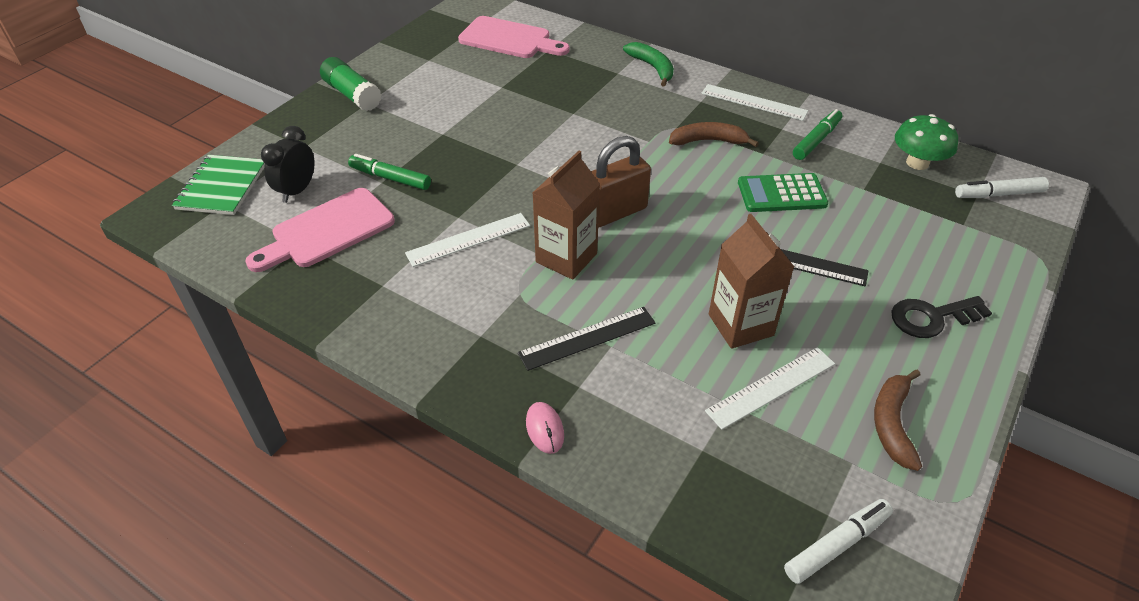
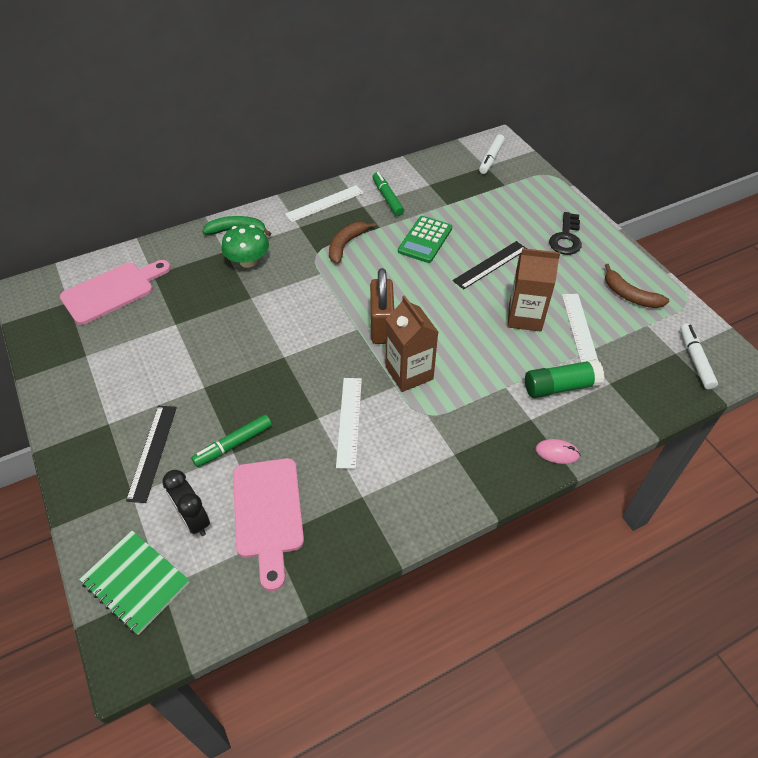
camera: 60 degrees left, 5 degrees up
(352, 95) = (85, 430): green glue stick -> green glue stick (560, 387)
(587, 338) = (491, 396): black ruler -> black ruler (152, 452)
(917, 163) = (442, 171): green mushroom -> green mushroom (248, 261)

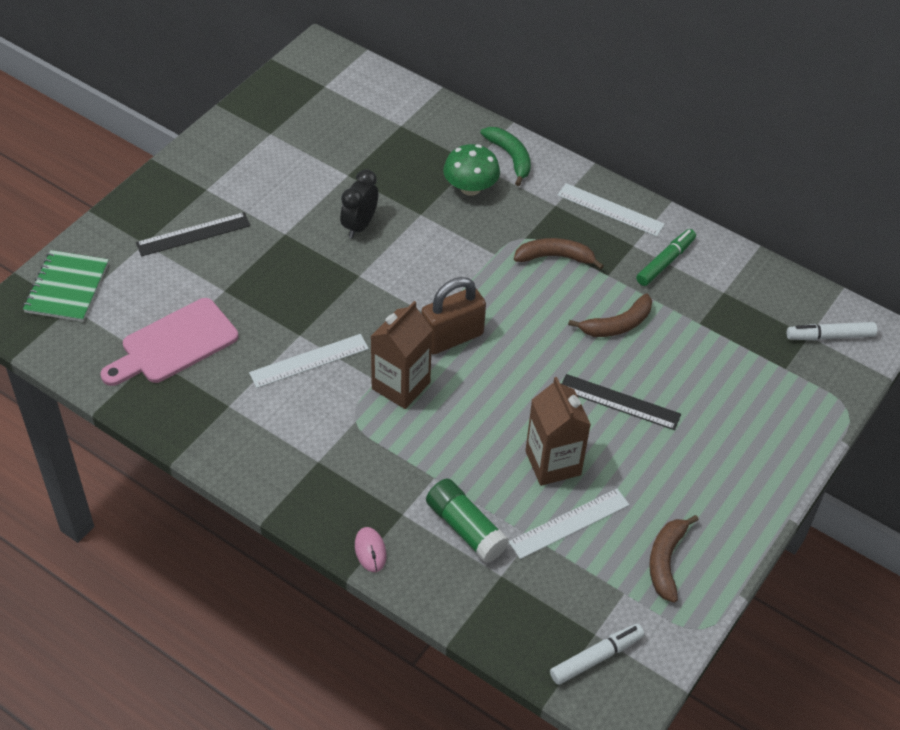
camera: 60 degrees right, 0 degrees up
(112, 291) = (358, 108): pink cutting board -> none
(194, 520) = (142, 296): black clock -> black clock (359, 225)
(233, 444) = (233, 286): green marker -> none
(425, 240) = (617, 325): green calculator -> brown banana
(566, 238) = (727, 465): black key -> none

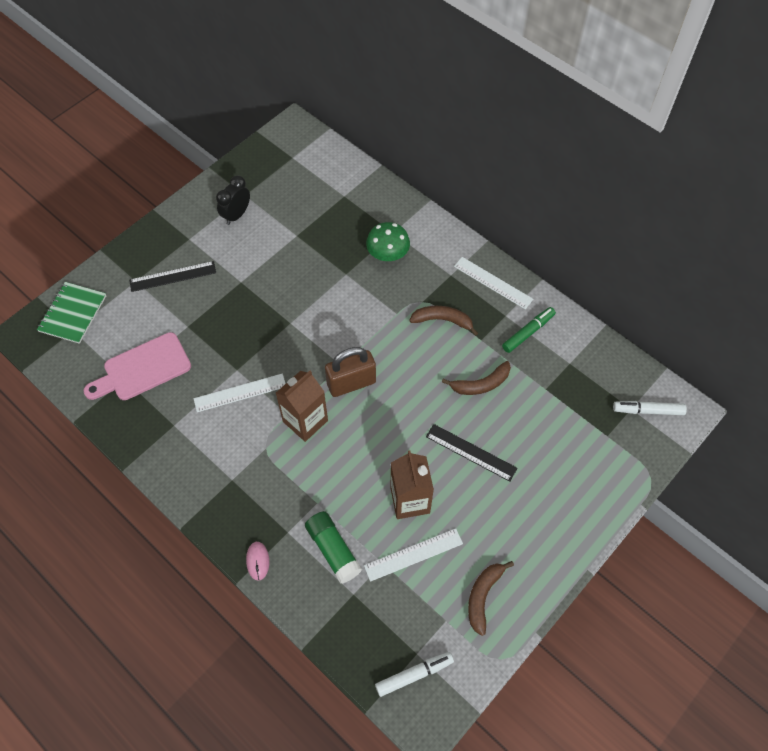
camera: 10 degrees right, 10 degrees up
(359, 225) = (298, 280): black clock -> black clock (236, 215)
(510, 157) = (423, 230): green banana -> none

